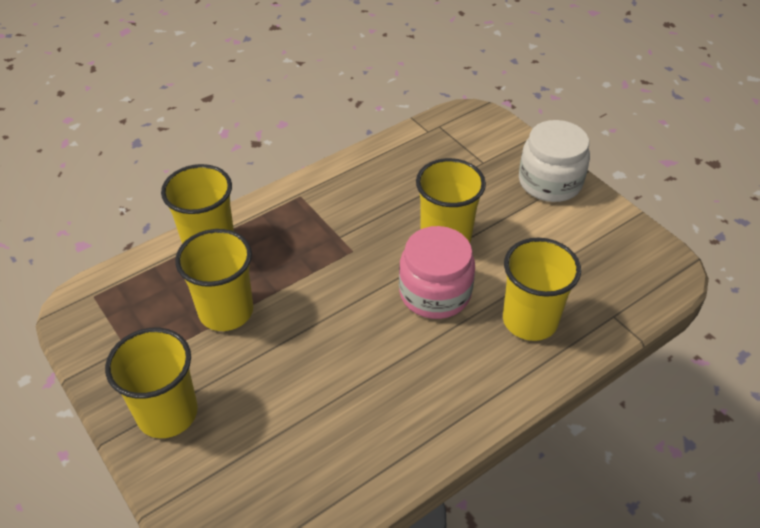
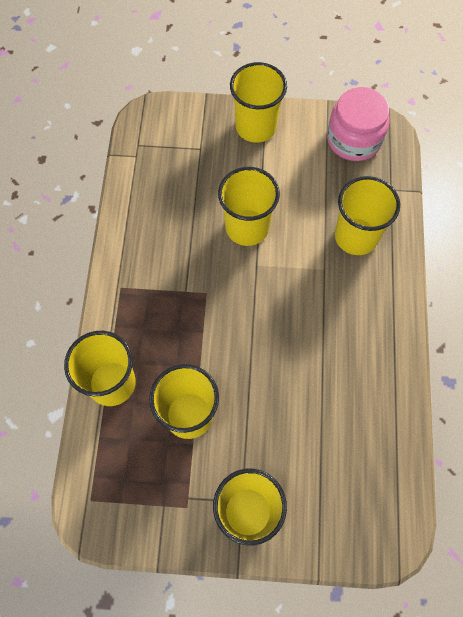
camera: 50 degrees left, 20 degrees up
(435, 293) = (288, 272): pink jar -> pink jar (354, 139)
(550, 182) = (256, 127): white jar -> yellow cup

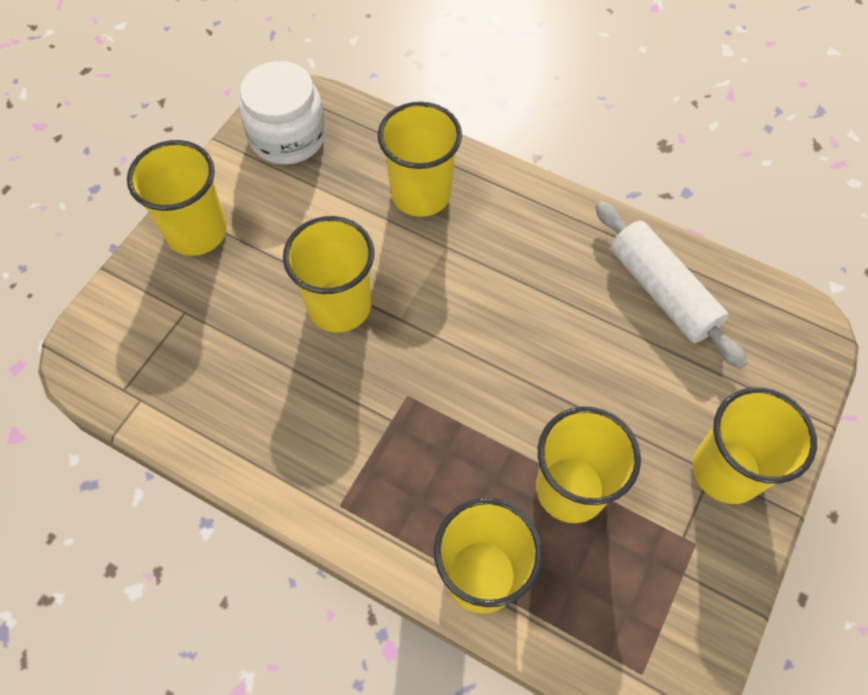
camera: 65 degrees left, 5 degrees down
(354, 139) = (288, 137): pink jar -> white jar
(365, 423) = (662, 292): none -> white rolling pin

